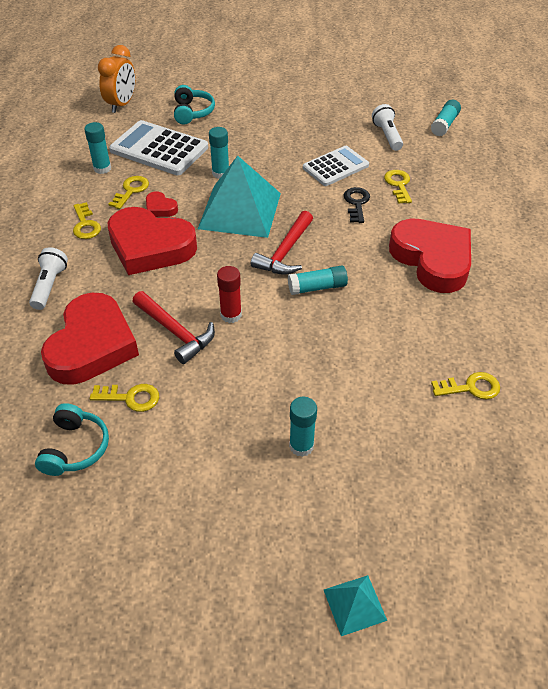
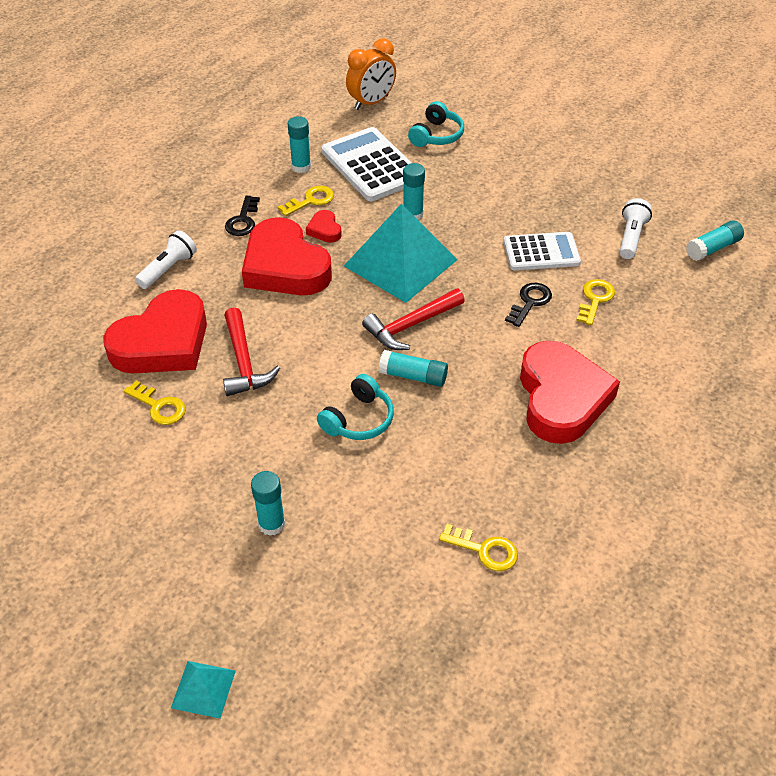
camera: 30 degrees right, 0 degrees up
(75, 448) = (82, 430): turquoise headphones -> turquoise headphones (358, 419)
(85, 225) = (243, 220): yellow key -> black key
(231, 315) = (307, 368): red glue stick -> none

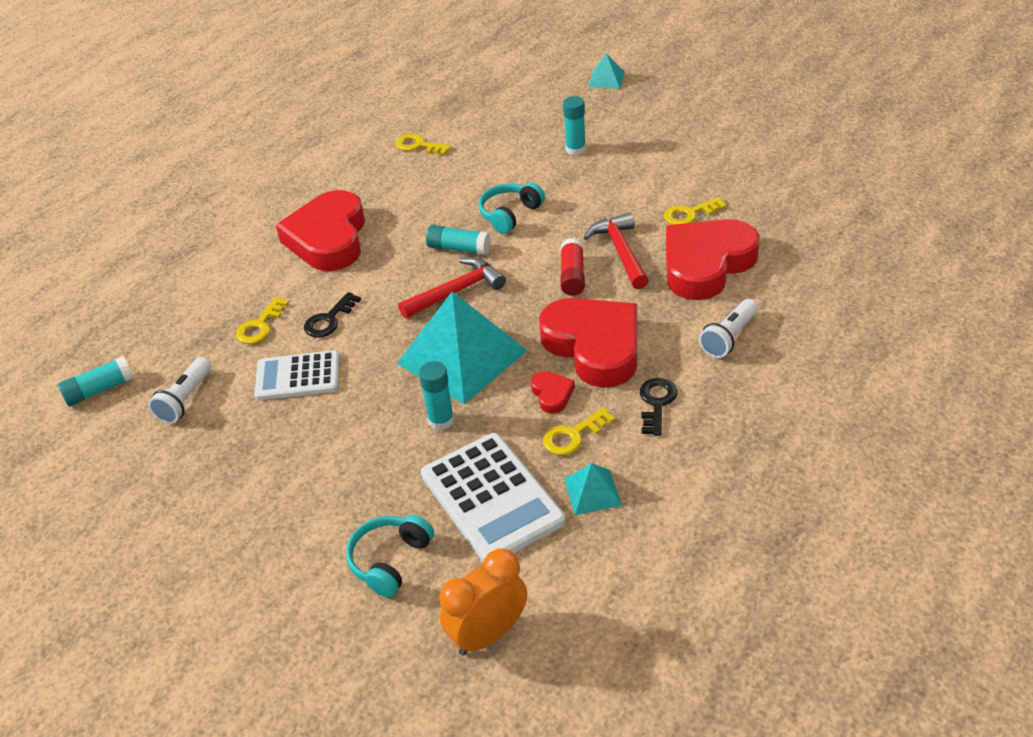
camera: 175 degrees left, 5 degrees down
(159, 406) = (689, 214): yellow key -> yellow key turned 60 degrees counterclockwise
(296, 337) = (572, 275): none -> red glue stick
(301, 167) = (592, 492): turquoise glue stick -> turquoise pyramid

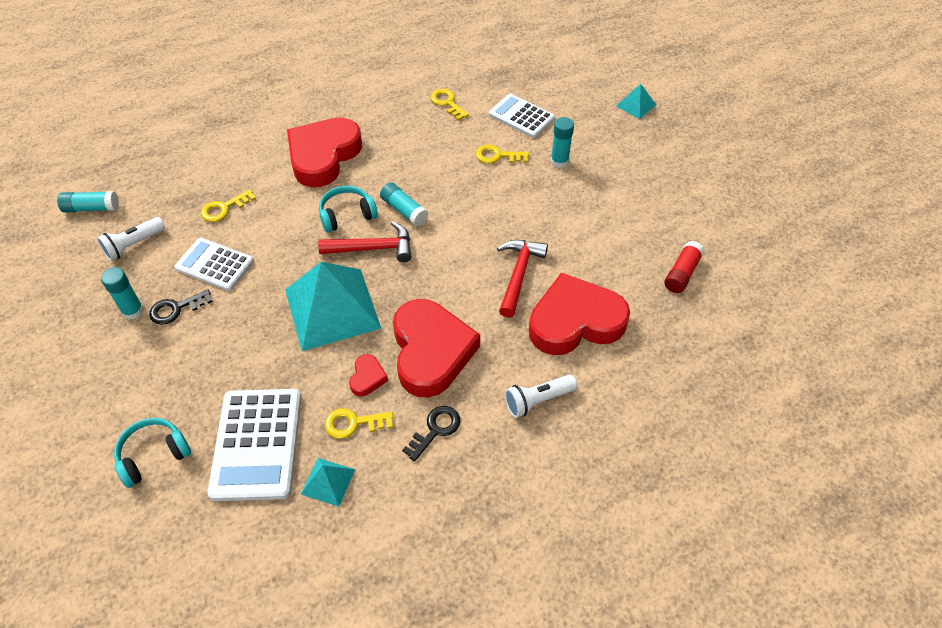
camera: 25 degrees right, 10 degrees up
(329, 320) = (270, 227): black key -> black key (176, 309)
(441, 420) = (276, 356): turquoise glue stick -> turquoise glue stick (133, 311)
(488, 634) = (165, 559): orange clock -> none
(504, 128) = (521, 116): none -> white calculator
(510, 214) = (464, 198): turquoise headphones -> turquoise headphones (347, 215)
(572, 275) = (465, 278): red glue stick -> red glue stick (682, 273)
(689, 214) = (600, 267): yellow key -> yellow key (497, 156)

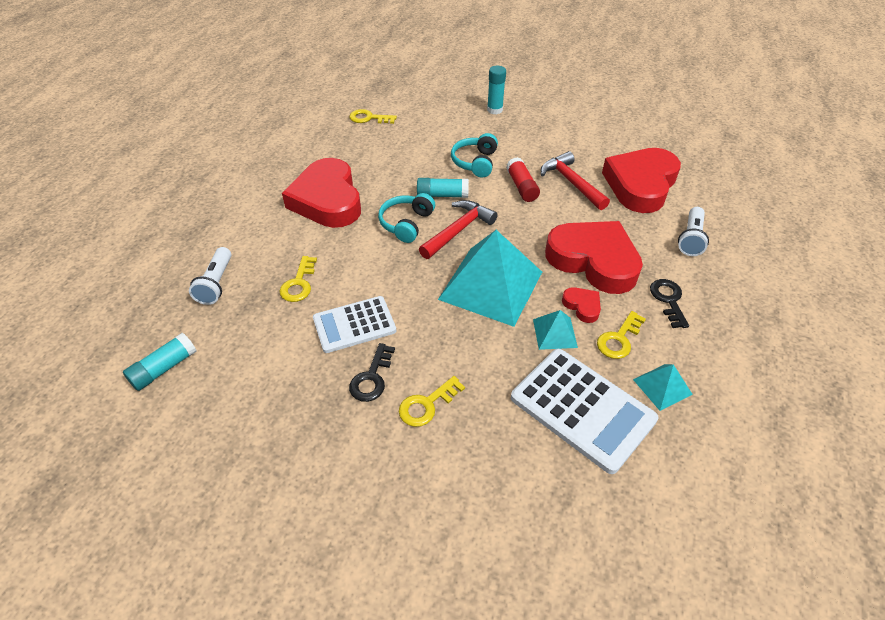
camera: 45 degrees left, 5 degrees down
(133, 311) = (335, 409): turquoise glue stick -> none
(134, 245) = (256, 364): white flashlight -> white flashlight (216, 283)
(153, 455) = (523, 489): turquoise headphones -> turquoise headphones (475, 162)
(497, 156) = (452, 128): yellow key -> yellow key (427, 405)
(521, 116) = (431, 99): white calculator -> none
(635, 105) = (490, 58): turquoise pyramid -> turquoise pyramid (554, 333)
(682, 273) = (650, 125): red glue stick -> red glue stick (521, 187)

